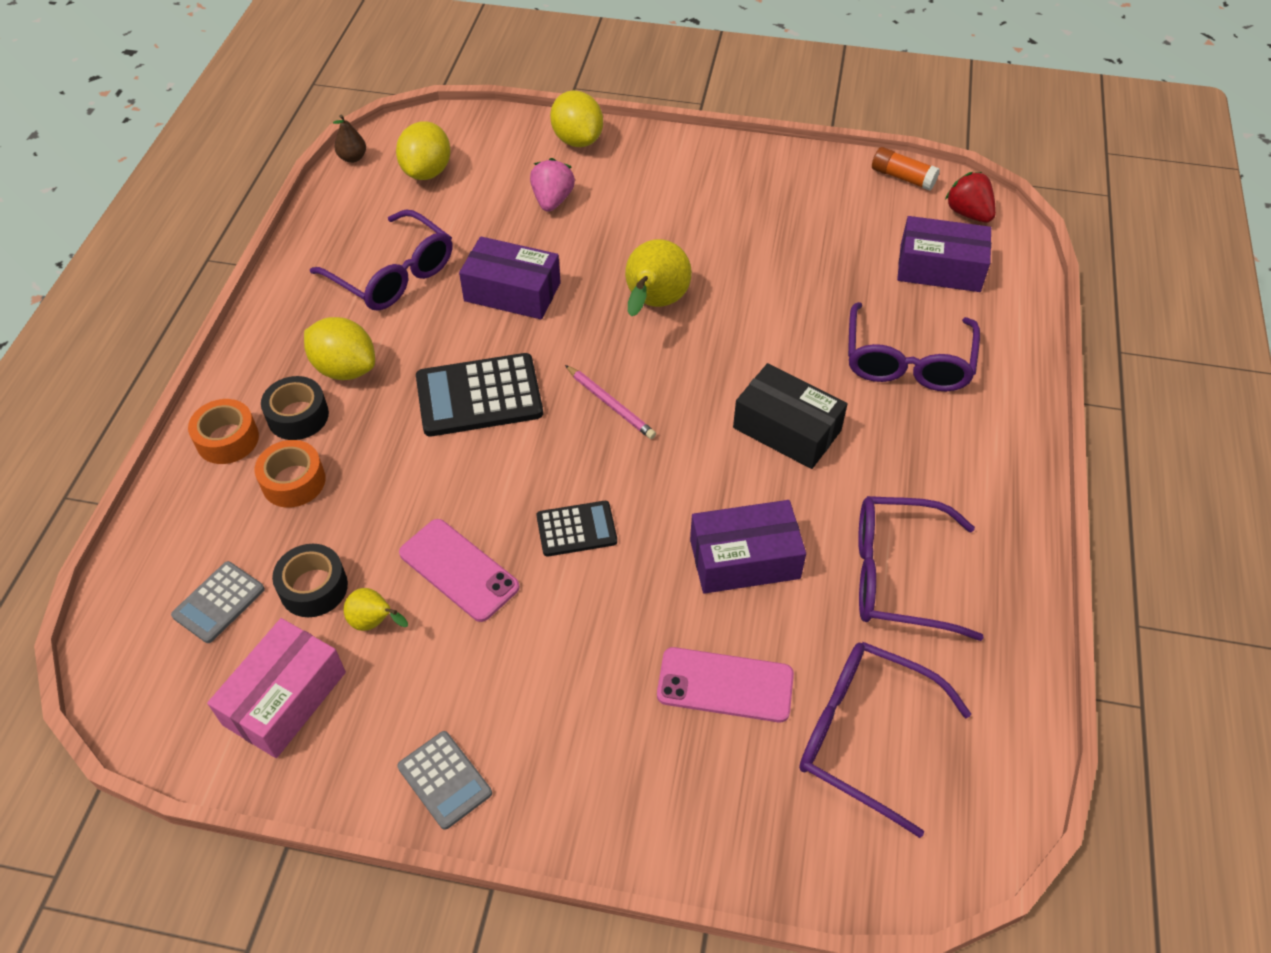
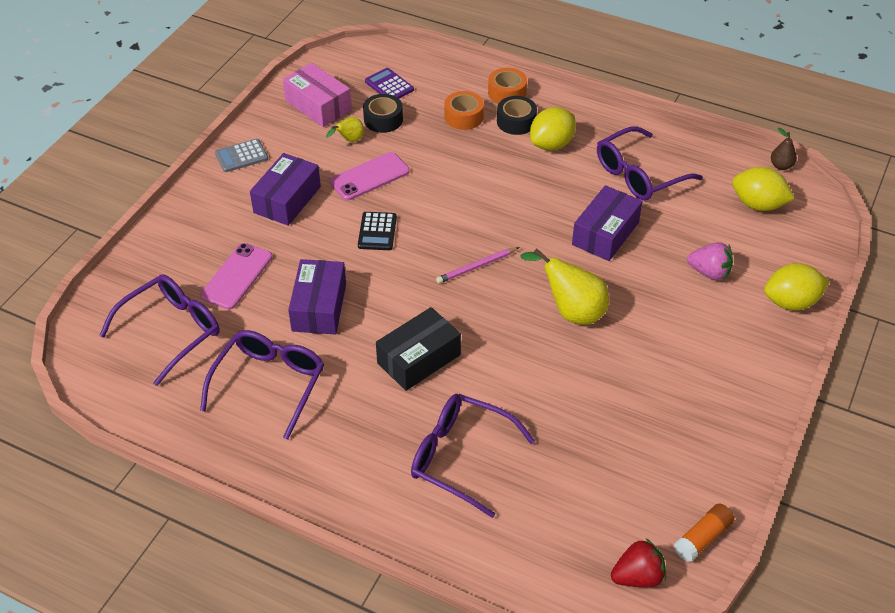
camera: 105 degrees right, 5 degrees down
(219, 602) = (389, 86): grey calculator -> purple calculator
(479, 396) = (506, 203): black calculator -> none
(939, 268) = (565, 522): purple box -> purple box (287, 199)

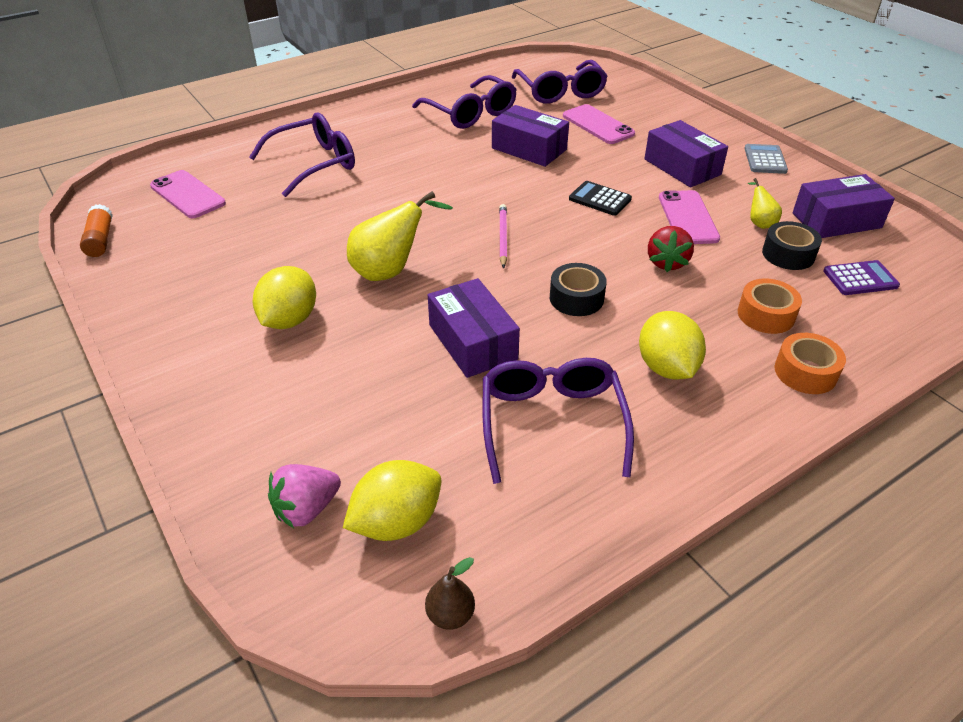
camera: 120 degrees right, 5 degrees down
(318, 105) = (836, 220): pink box -> purple box
(419, 359) = (426, 175): black box -> none
(516, 122) = (733, 355): black tape -> black tape (576, 298)
(588, 525) = (188, 195): none -> pink phone
(637, 576) = (123, 199): red strawberry -> red strawberry (667, 262)
(709, 272) = (335, 397): pink strawberry -> pink strawberry (306, 509)
(791, 302) = (220, 445): yellow lemon -> yellow lemon (289, 320)

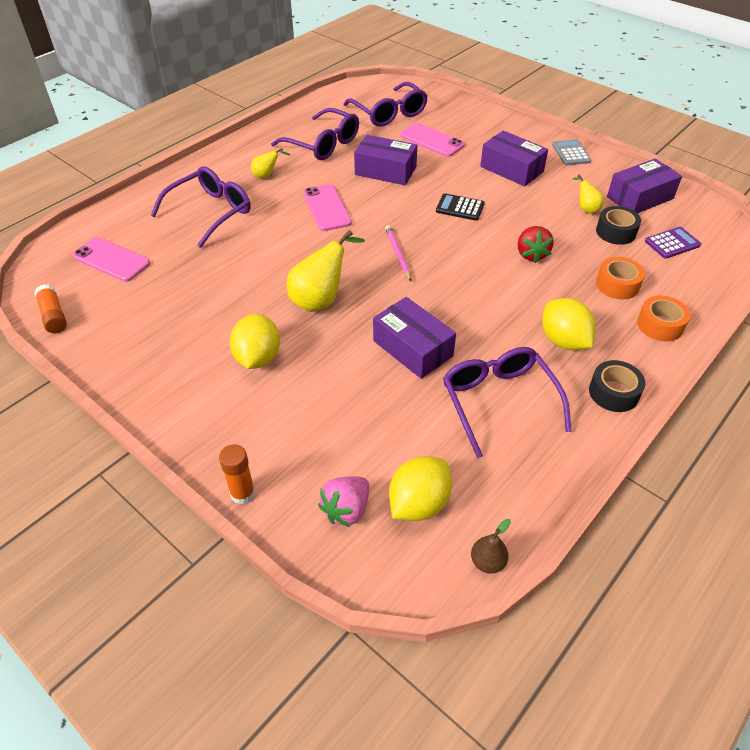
camera: 15 degrees left, 5 degrees up
(198, 463) = (242, 493): none -> orange glue stick
(393, 136) = (267, 175): none -> yellow pear
(576, 298) = (476, 297): black tape -> black tape (613, 392)
(688, 218) = (532, 213): pink phone -> pink phone (327, 208)

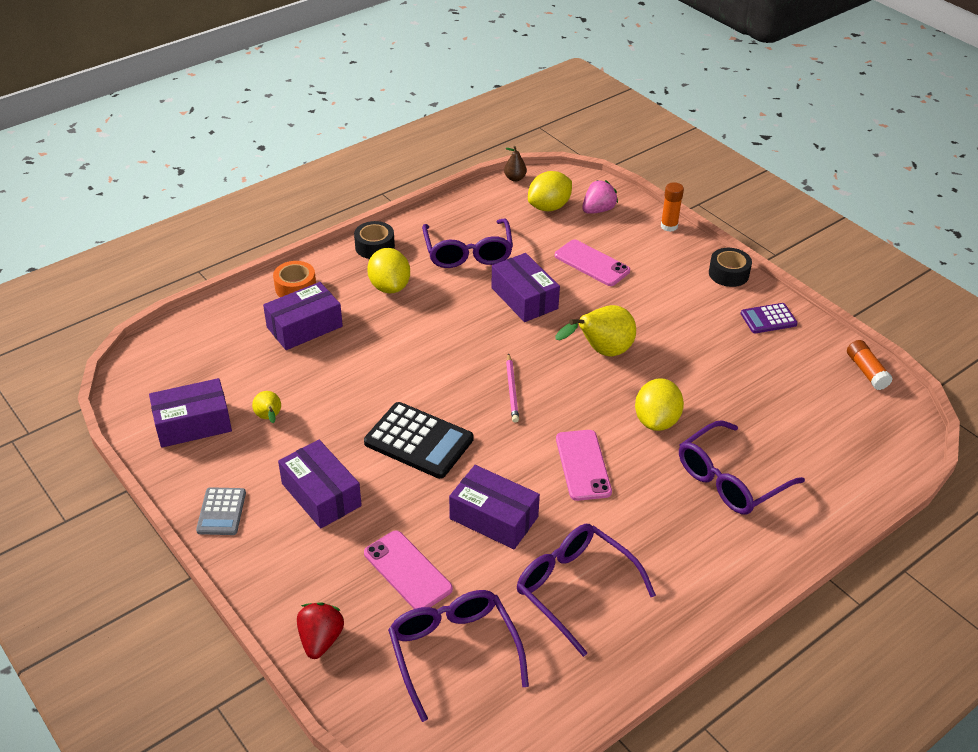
camera: 170 degrees left, 5 degrees down
(111, 260) = (832, 428): pink phone -> pink phone (591, 263)
(258, 358) = (662, 308): yellow lemon -> yellow lemon (656, 421)
(267, 175) = (660, 534): yellow pear -> none
(460, 208) = (419, 441): black calculator -> black calculator, size x1.73
(531, 254) = (369, 370): red strawberry -> red strawberry (321, 640)
(616, 232) = (259, 383): black tape -> black tape (728, 274)
(617, 285) = (304, 327): orange tape -> purple box
(672, 243) = (211, 361): purple calculator -> purple calculator (768, 319)

